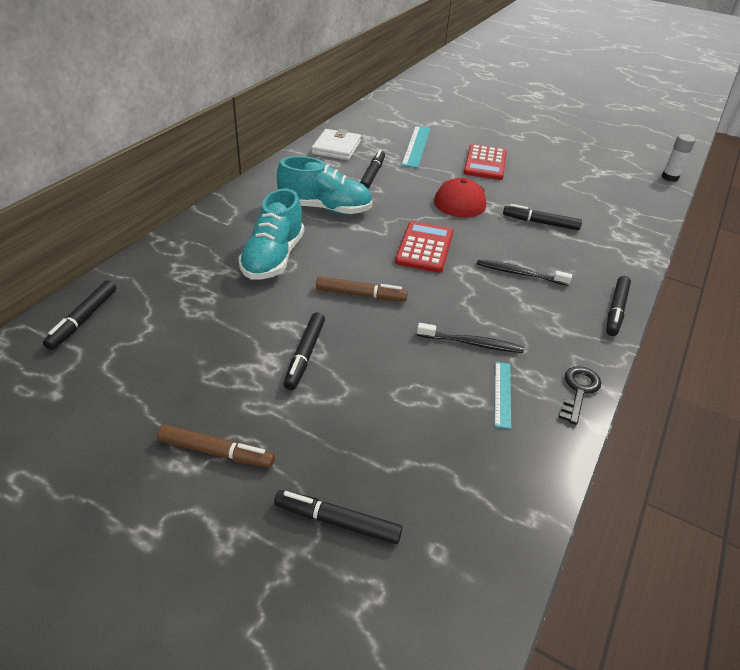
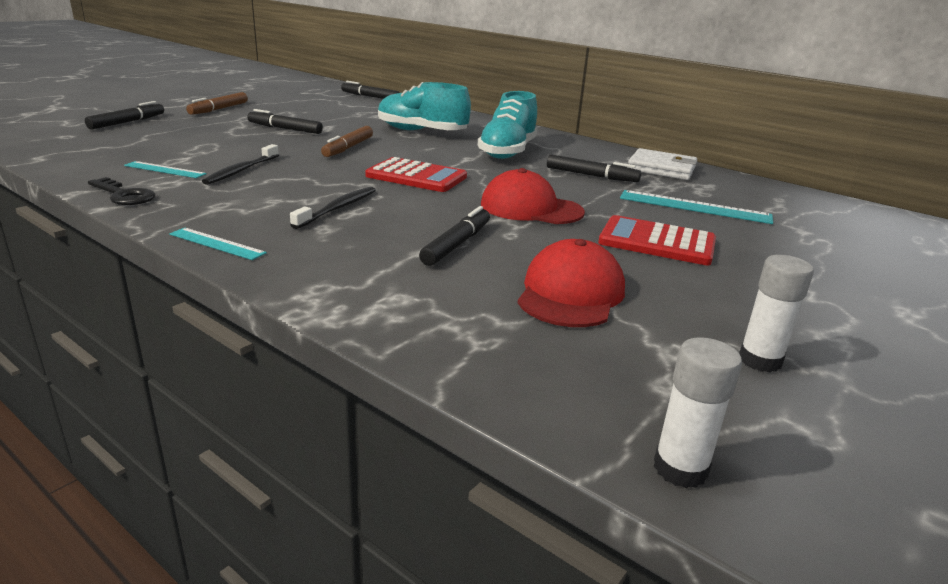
camera: 100 degrees right, 15 degrees down
(570, 190) = (570, 293): none -> red cap
(589, 155) = (759, 360): none -> white glue stick
(616, 310) = (217, 243): black marker -> turquoise ruler

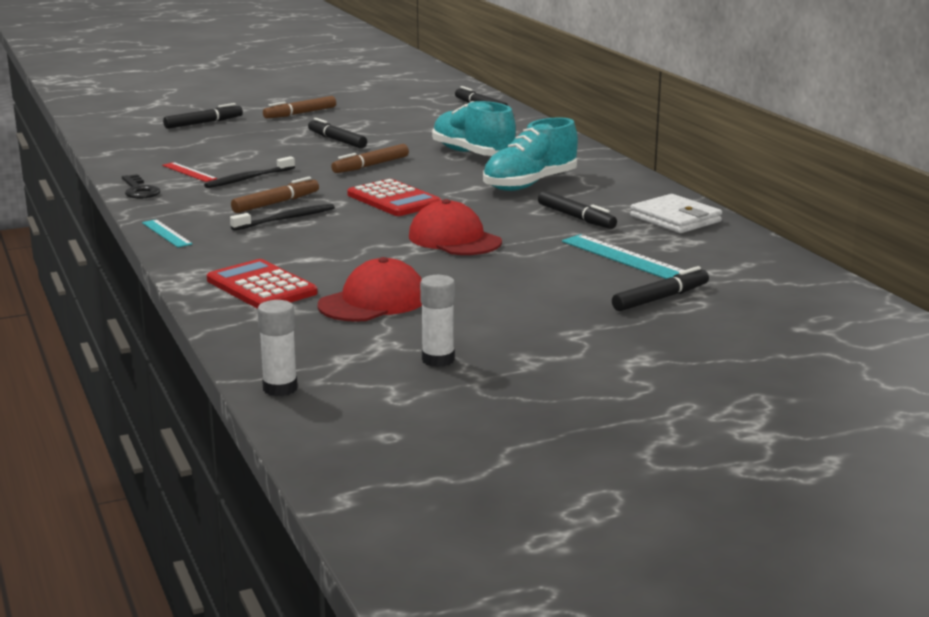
camera: 30 degrees right, 5 degrees down
(165, 170) = (189, 172): turquoise ruler -> red ruler
(304, 192) = (276, 203): none -> brown marker
(456, 244) = (340, 258): black marker -> black marker (660, 298)
(657, 242) = (520, 280): red calculator -> red calculator (261, 287)

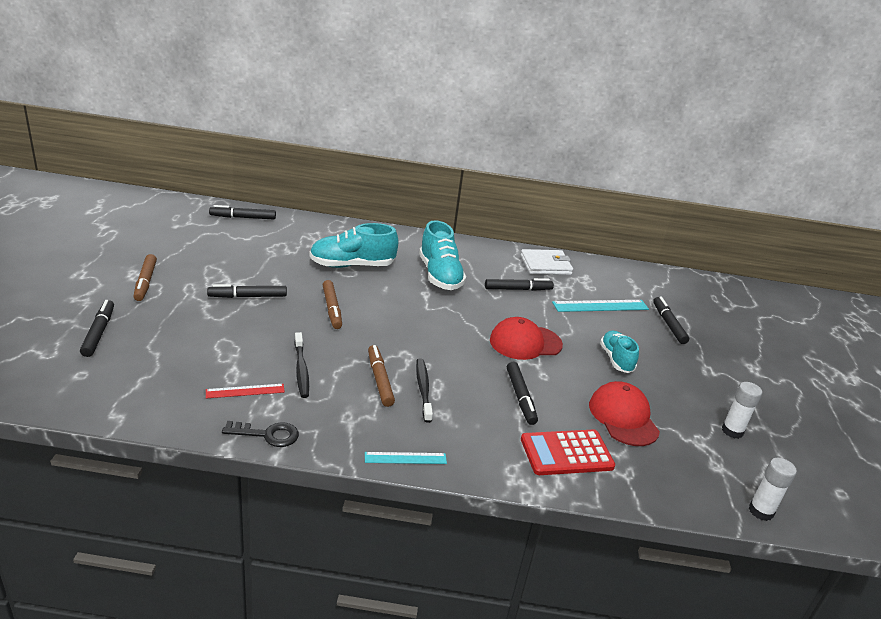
camera: 65 degrees left, 10 degrees up
(336, 254) = (520, 397): none -> black marker
(394, 200) = (422, 331): red calculator -> none
(501, 283) = (616, 359): none -> turquoise shoe

